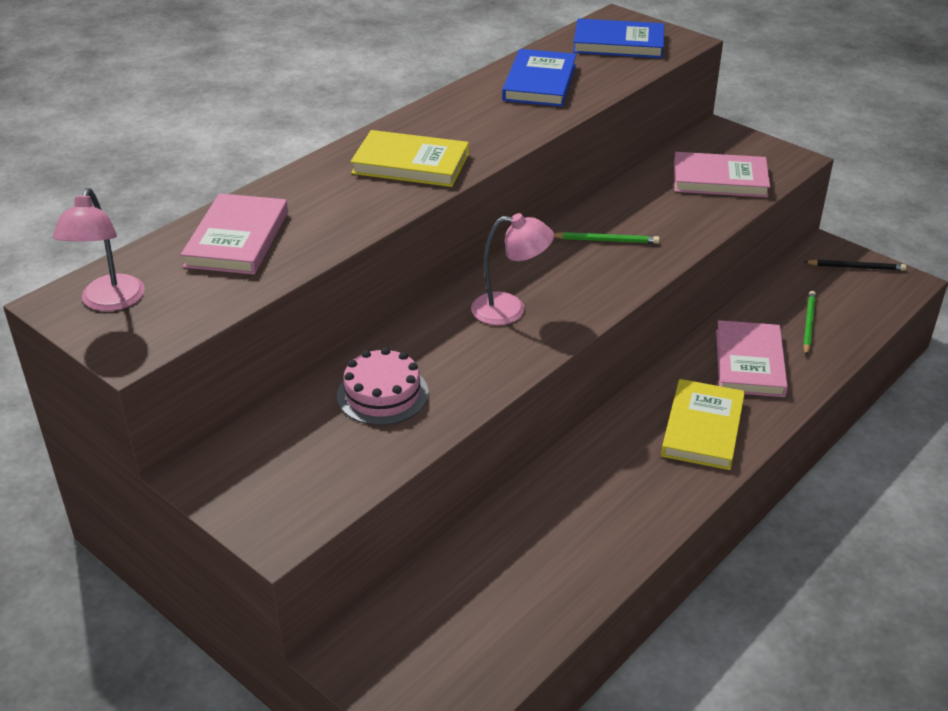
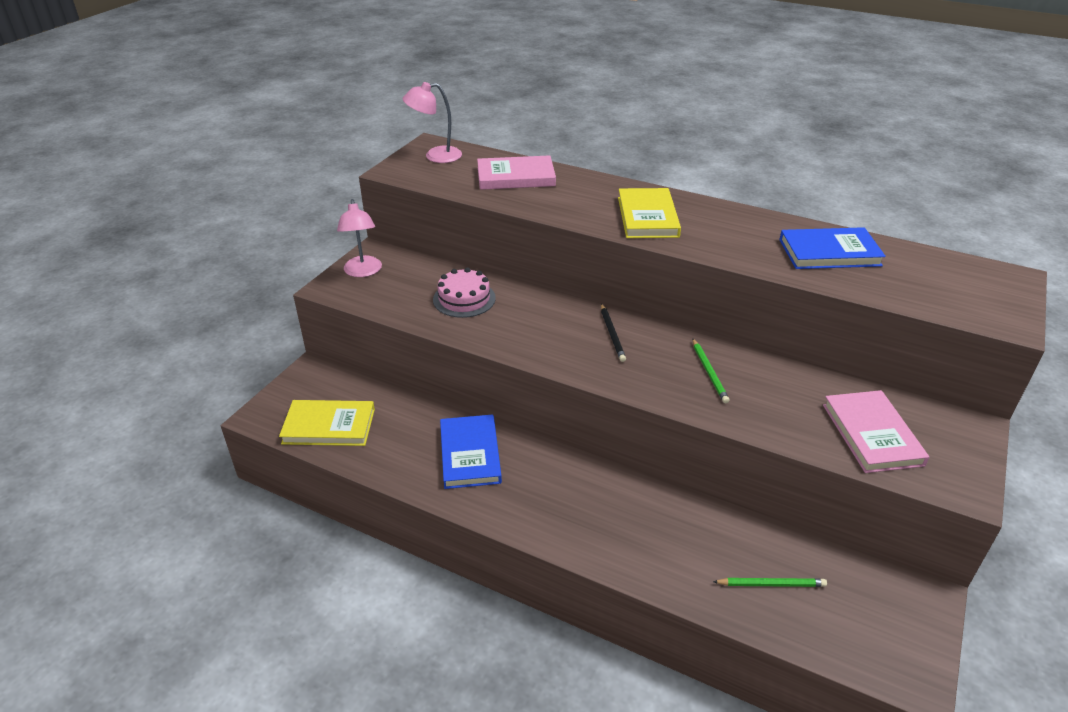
camera: 75 degrees right, 0 degrees up
(510, 309) = (583, 336): pink lamp -> pink lamp (363, 272)
(618, 43) = (955, 284): blue book -> blue book (470, 454)
(702, 428) = (575, 514): yellow book -> yellow book (329, 426)
(749, 363) = (682, 540): pink book -> none
(856, 267) = (910, 626): black pencil -> black pencil (612, 334)

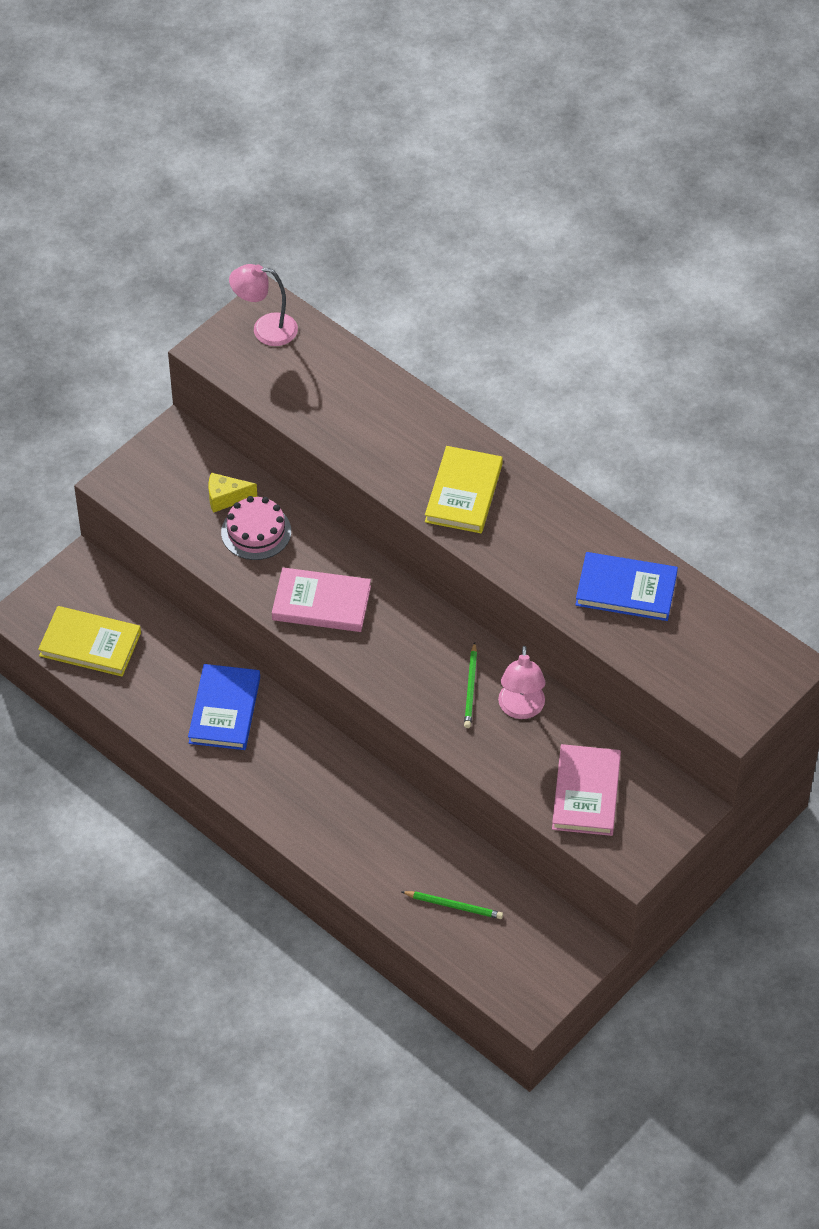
camera: 15 degrees right, 15 degrees up
(363, 272) = (156, 465): pink lamp -> pink lamp (521, 709)
(430, 282) = (226, 498): none -> yellow cheese
(516, 177) = (346, 390): pink book -> pink book (321, 603)
(612, 334) = (395, 617): black pencil -> none

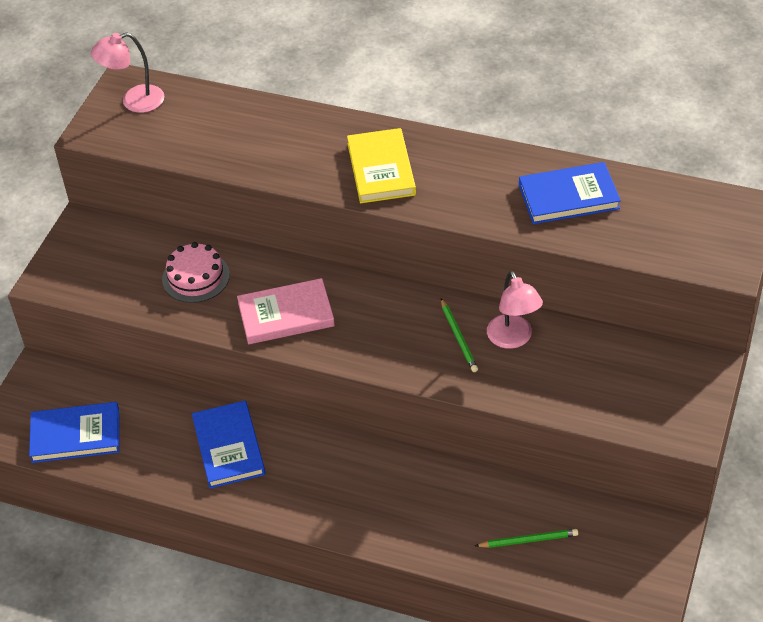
camera: 20 degrees left, 5 degrees down
(90, 644) = (75, 435): yellow book -> blue book
(226, 498) = (154, 259): yellow cheese -> none
(586, 793) = (612, 388): pink book -> none

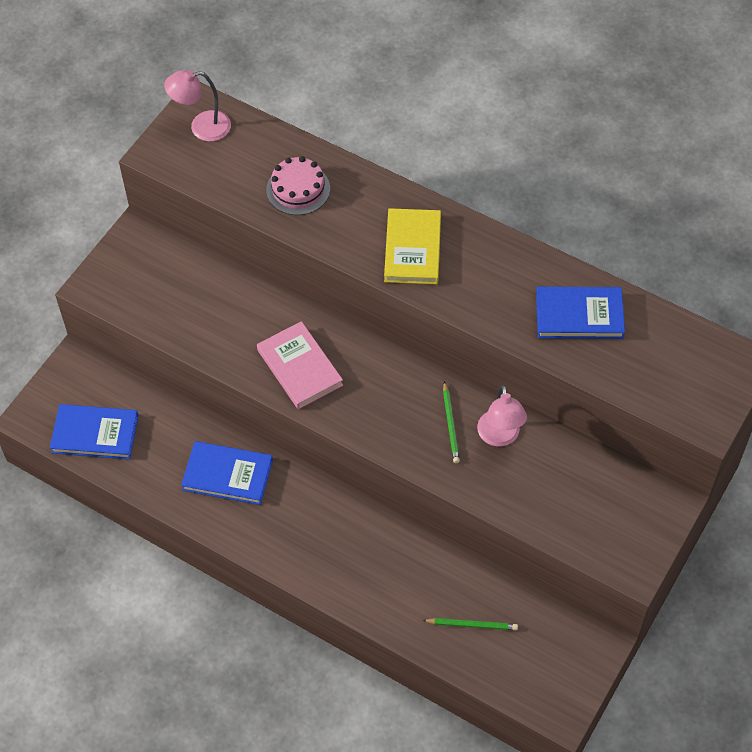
camera: 10 degrees right, 10 degrees up
(196, 277) = (227, 311): pink cake -> pink cake (298, 189)
(229, 447) = (227, 475): blue book -> blue book turned 75 degrees counterclockwise
(286, 315) = (299, 367): pink book -> pink book turned 60 degrees clockwise

